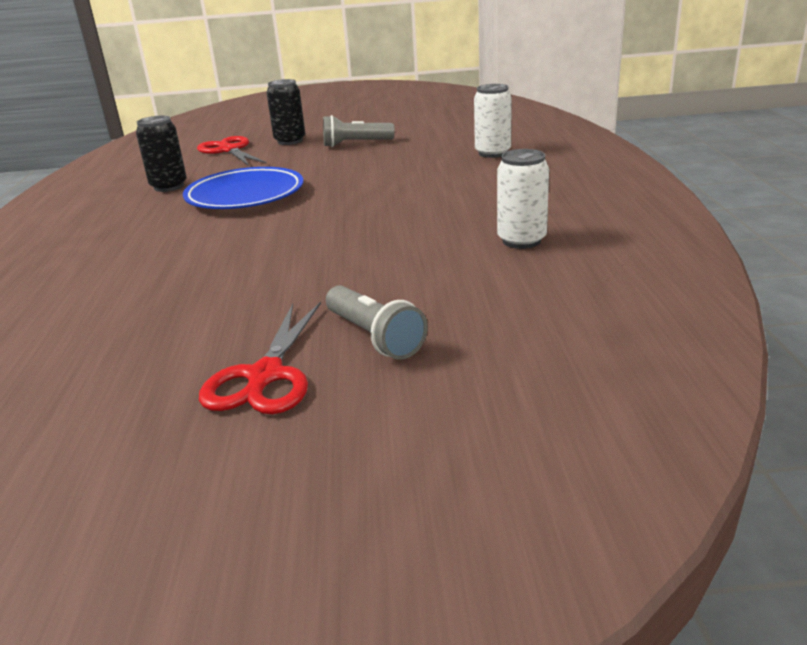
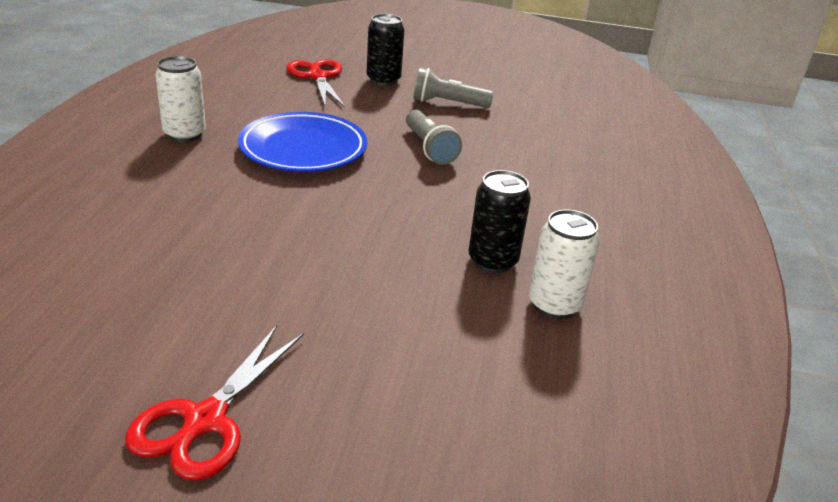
camera: 10 degrees right, 5 degrees up
(169, 186) = (236, 114): black can -> black can (492, 261)
(375, 337) = (336, 401): grey flashlight -> grey flashlight (429, 148)
(492, 153) = (585, 159): white can -> white can (184, 134)

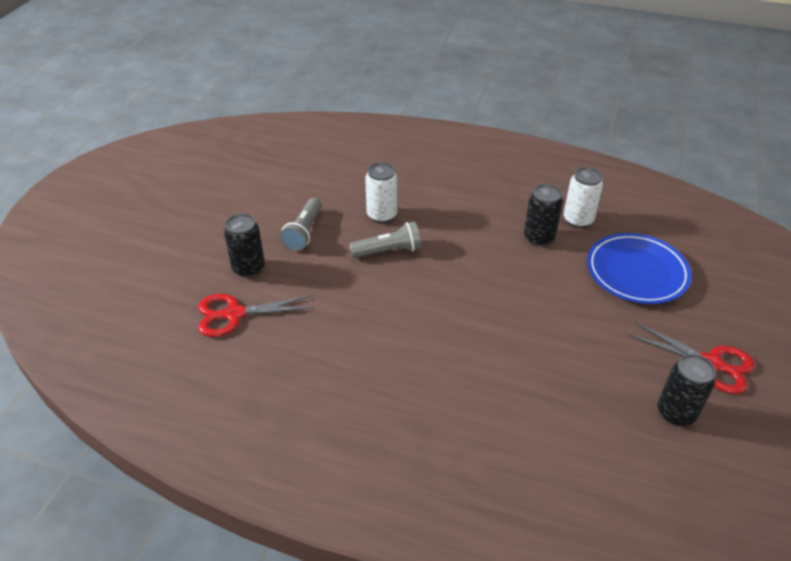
camera: 80 degrees left, 10 degrees up
(110, 359) = (676, 413): none -> black can
(184, 134) = (364, 408): white can -> white can (382, 215)
(303, 149) = (391, 324): blue plate -> blue plate (636, 272)

